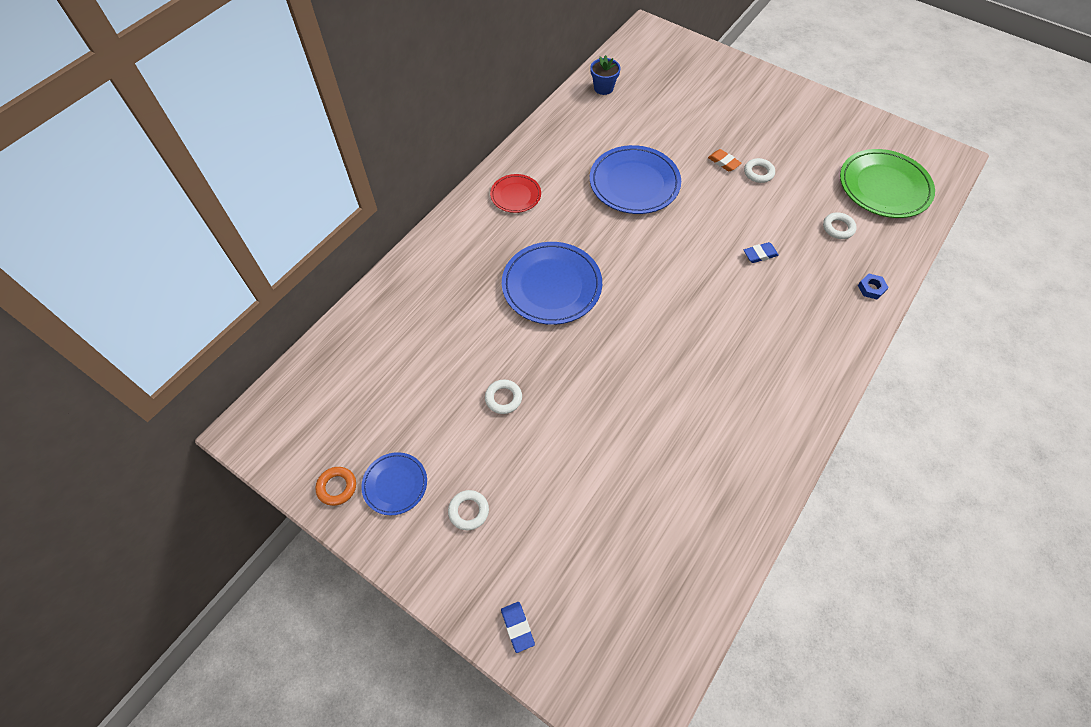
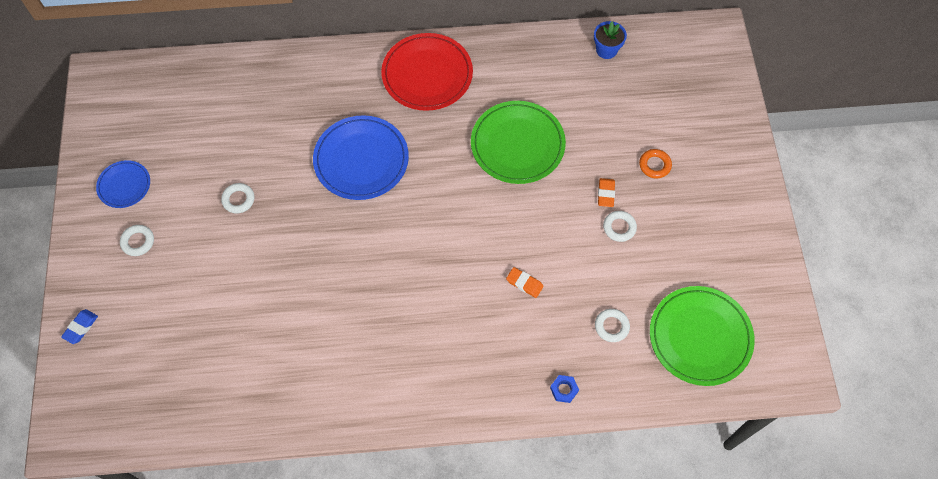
camera: 50 degrees right, 5 degrees up
(337, 487) = (98, 155): orange ring -> orange ring (654, 165)
(515, 195) = (427, 74): red plate -> red plate, size x1.81
(634, 183) = (517, 145): blue plate -> green plate
(760, 254) = (524, 283): blue eraser -> orange eraser

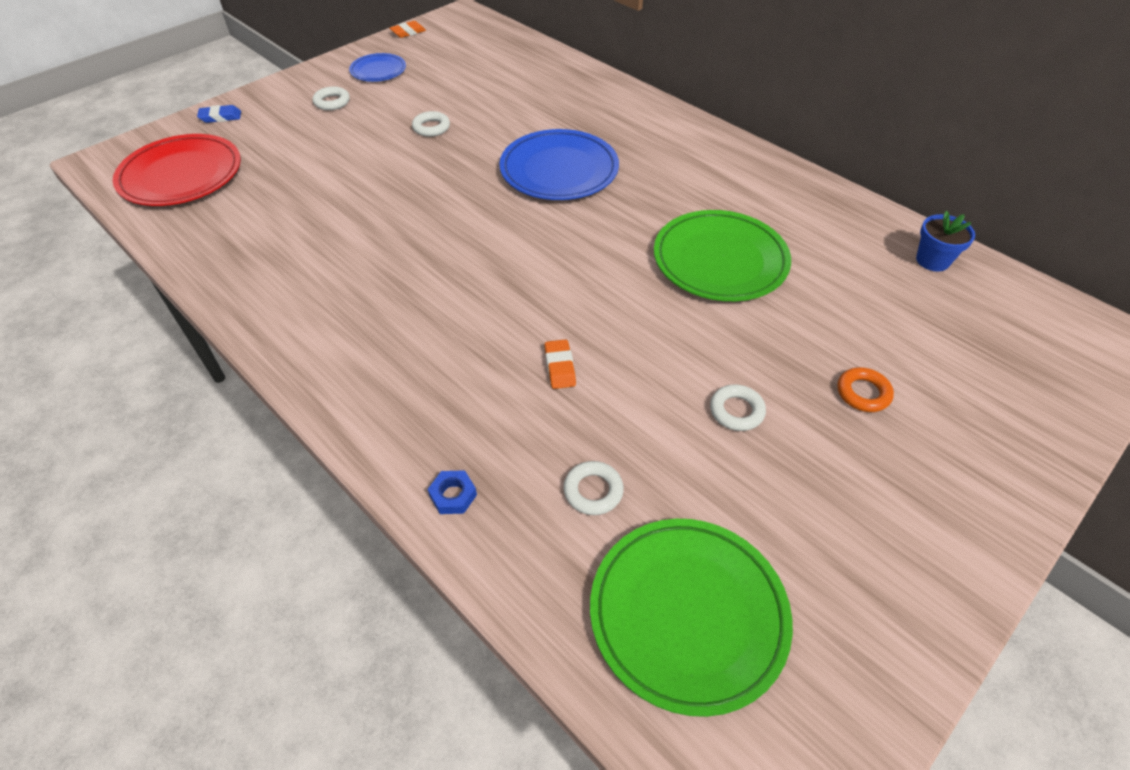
camera: 50 degrees right, 15 degrees down
(427, 74) = (705, 158): red plate -> red plate (181, 175)
(606, 194) = (762, 370): orange eraser -> orange eraser (408, 32)

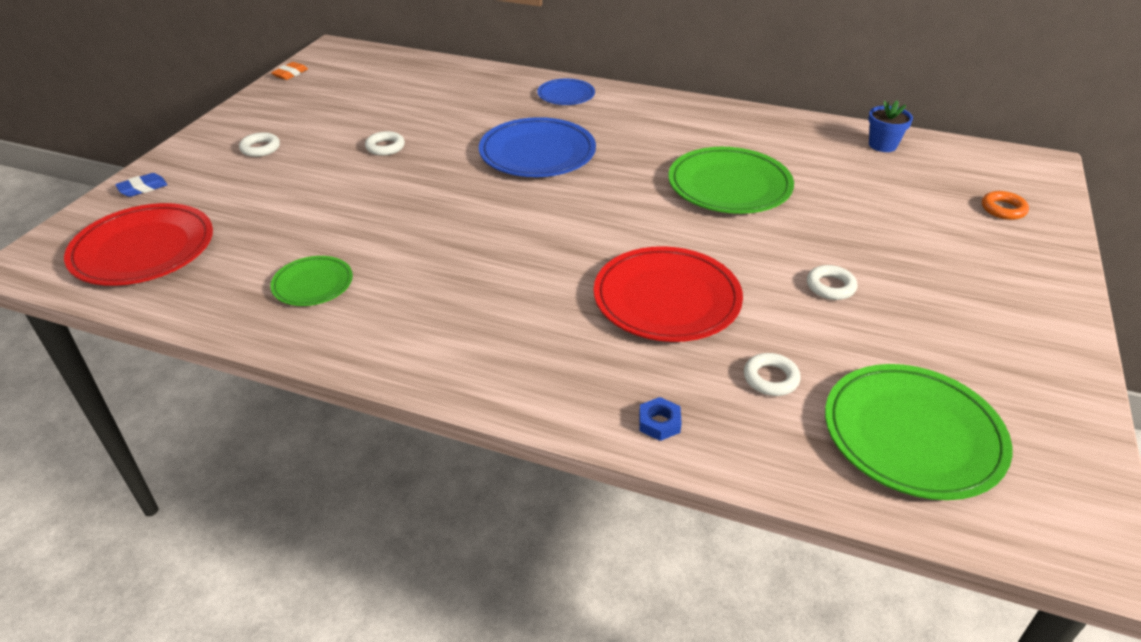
camera: 25 degrees left, 10 degrees down
(277, 248) = (313, 284): none -> green plate
(378, 71) = (287, 112): blue plate -> blue plate (566, 95)
(560, 367) = (666, 299): orange eraser -> red plate
(863, 393) = (908, 246): orange ring -> orange ring (1003, 209)

